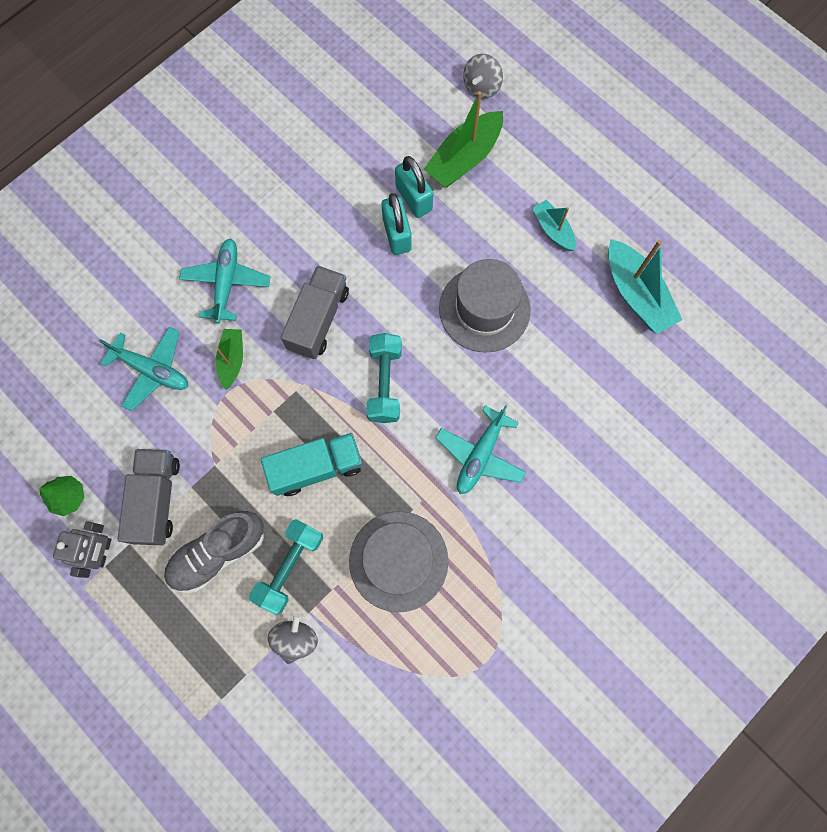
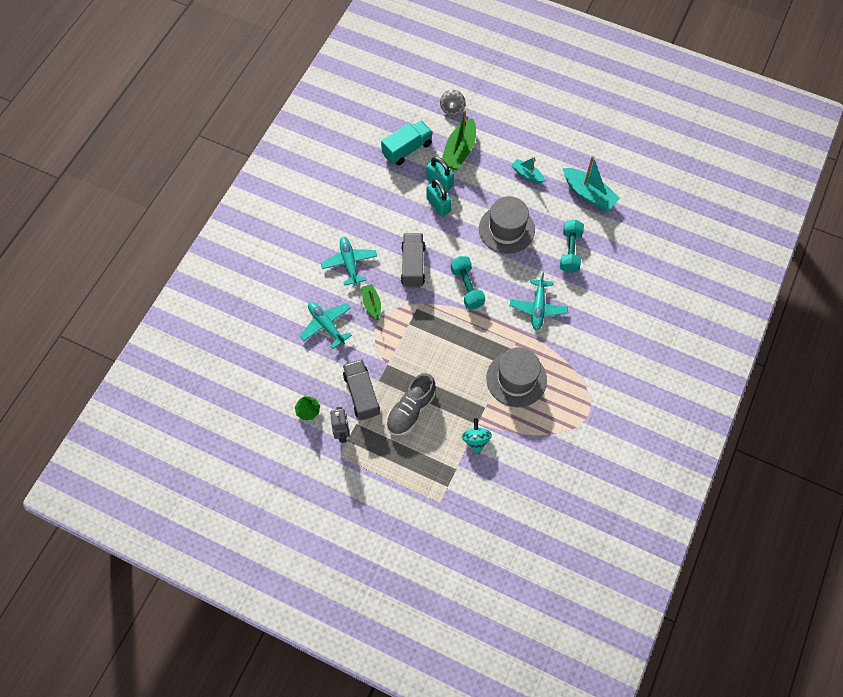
camera: 20 degrees left, 10 degrees down
(152, 370) = (326, 325): turquoise plane -> turquoise plane turned 135 degrees counterclockwise
(289, 567) = (455, 403): turquoise dumbbell -> turquoise dumbbell (570, 251)
(295, 638) = (476, 440): grey spinning top -> turquoise spinning top
(316, 468) = (447, 346): turquoise truck -> turquoise truck (407, 149)

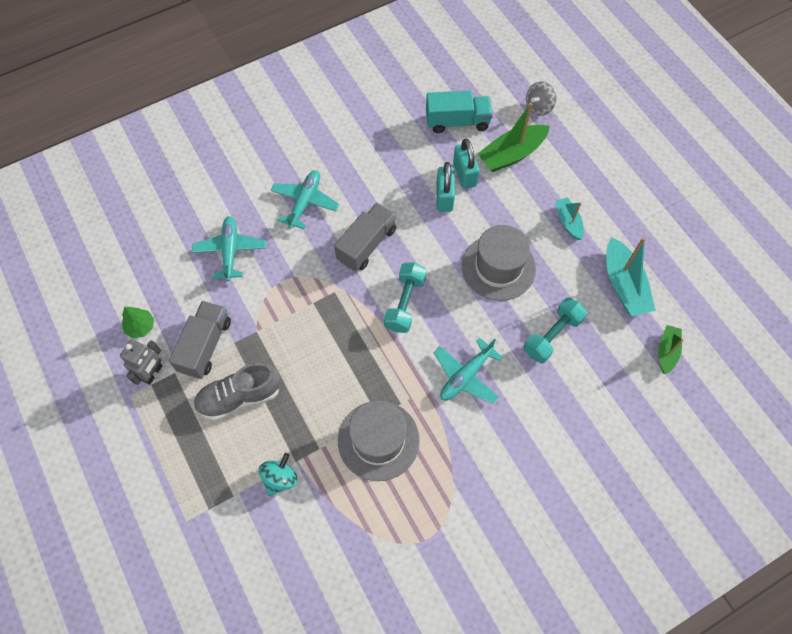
camera: 35 degrees right, 0 degrees up
(372, 304) = (292, 258): green boat -> green boat (666, 351)

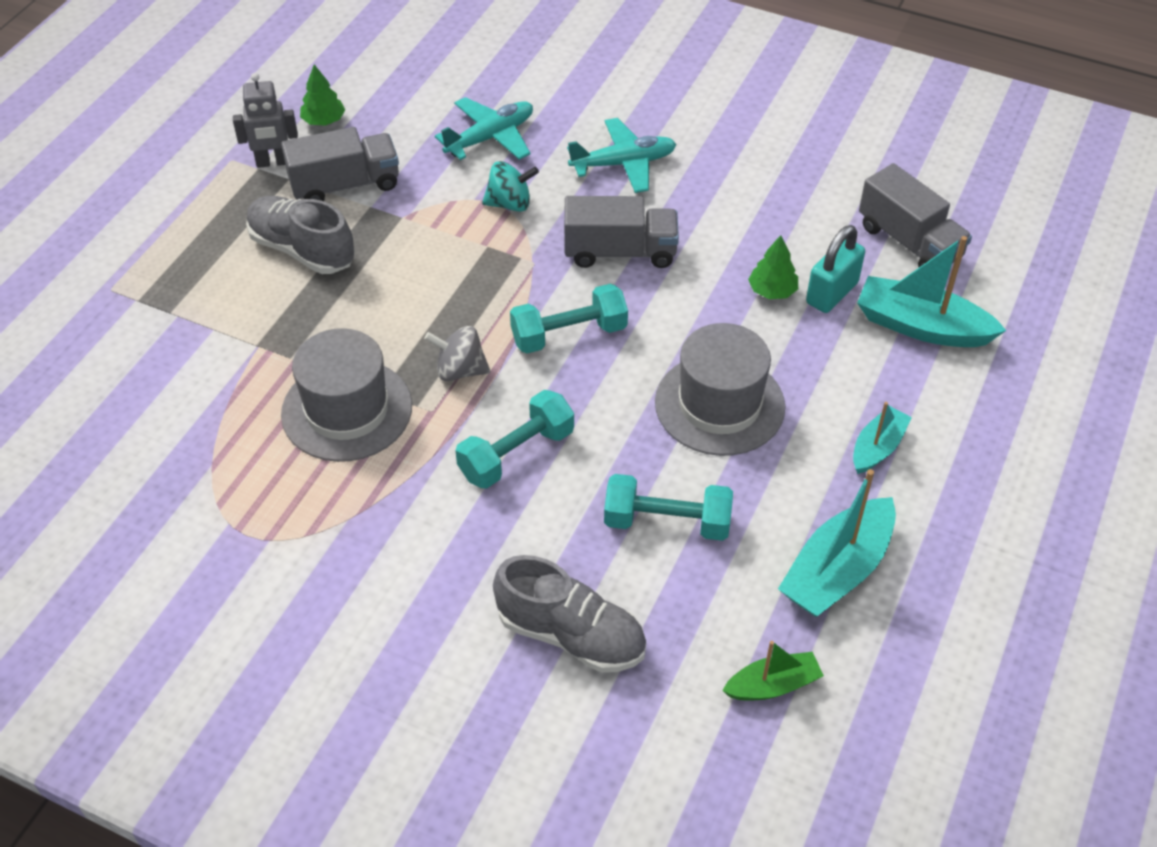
camera: 55 degrees right, 15 degrees down
(280, 478) = (223, 343): turquoise spinning top -> turquoise spinning top (510, 204)
(444, 197) = (772, 291): turquoise padlock -> green tree
(457, 122) = (909, 242): turquoise truck -> grey truck
(465, 376) = (516, 454): turquoise plane -> turquoise dumbbell
(511, 154) = (921, 326): green boat -> turquoise boat
(538, 107) = (1038, 316): grey spinning top -> grey spinning top (460, 370)
(589, 418) = (571, 635): none -> grey shoe

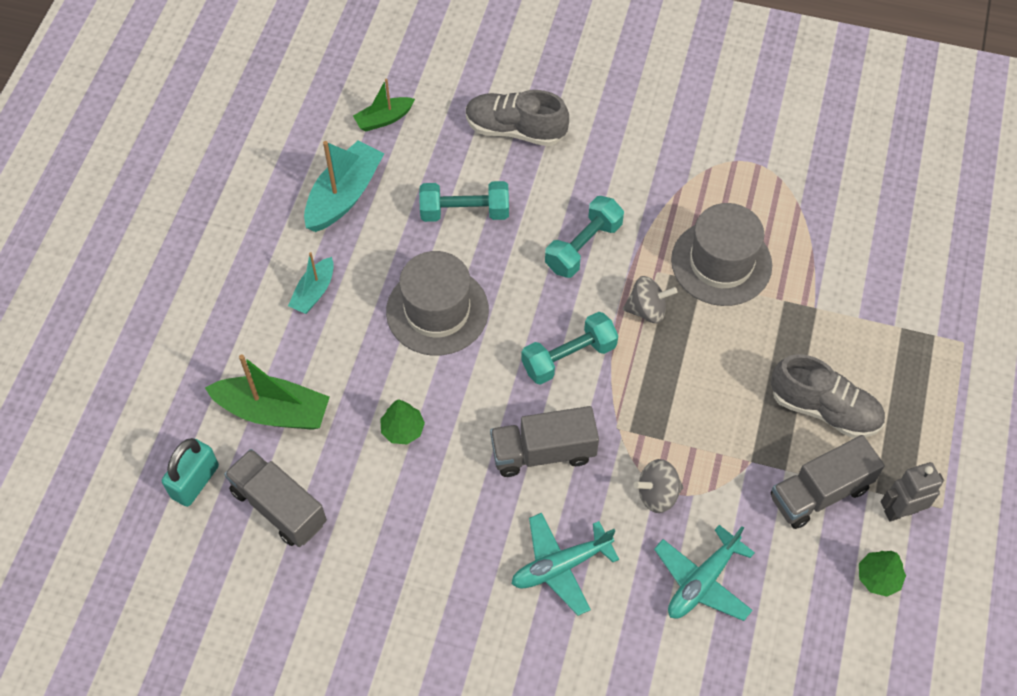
camera: 170 degrees right, 10 degrees up
(510, 204) = (657, 494): turquoise spinning top -> grey spinning top
(831, 293) = (350, 435): turquoise padlock -> turquoise padlock (195, 481)
(921, 326) = (273, 411): turquoise boat -> green boat

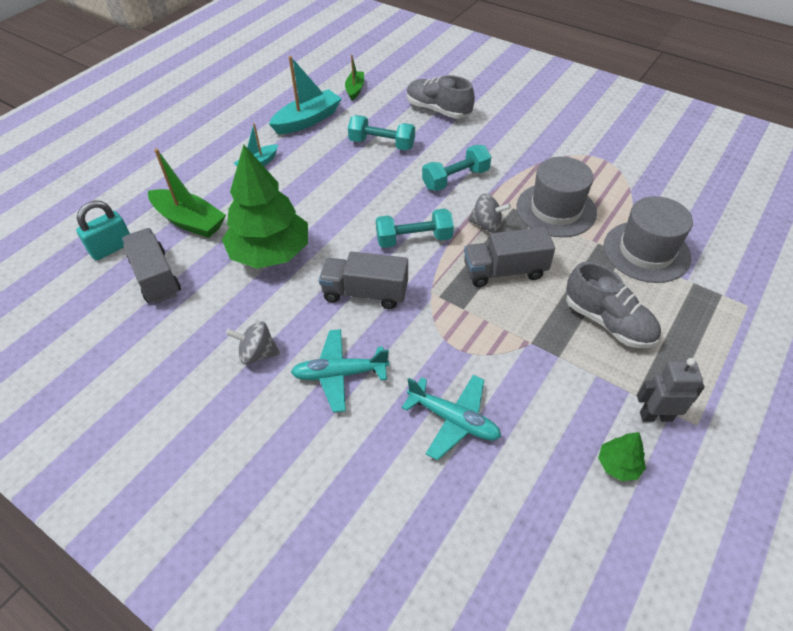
camera: 20 degrees right, 10 degrees down
(384, 119) = (355, 89): green boat -> green boat turned 105 degrees clockwise
(403, 429) = (270, 253): green tree -> green tree, size x2.44
(437, 311) = (334, 191): grey hat -> grey hat (646, 251)
(657, 494) = (442, 345): grey spinning top -> grey spinning top (257, 353)
(702, 581) = (453, 420): turquoise plane -> turquoise plane turned 120 degrees counterclockwise
(819, 493) = (584, 381): grey truck -> grey truck (504, 271)

